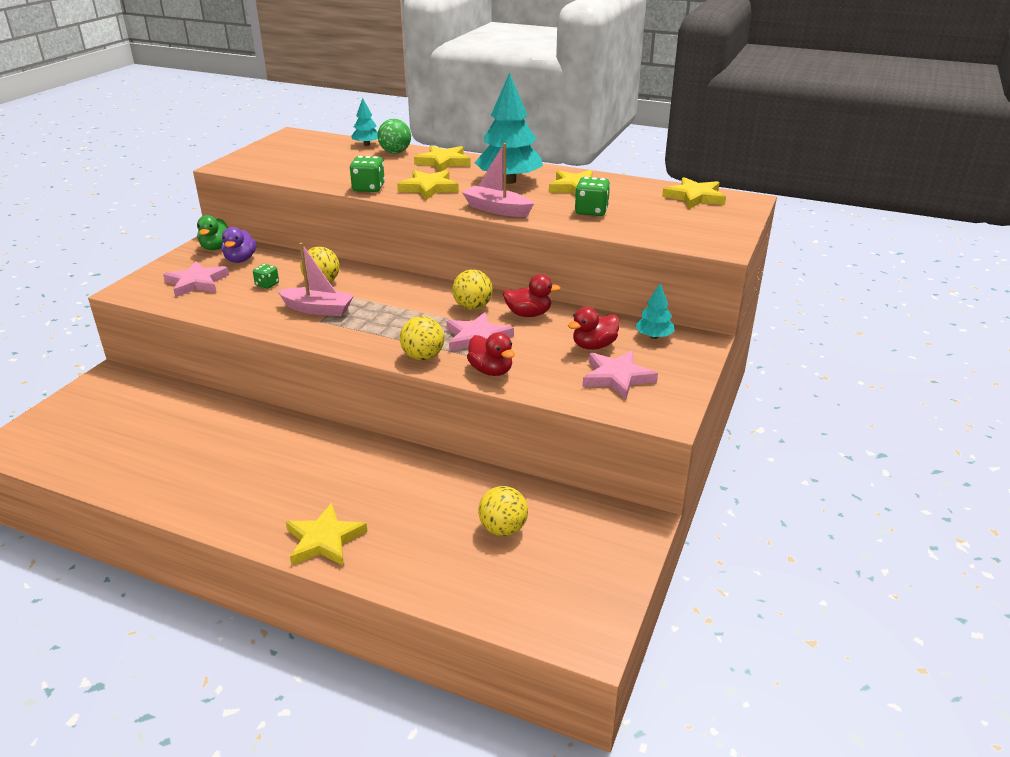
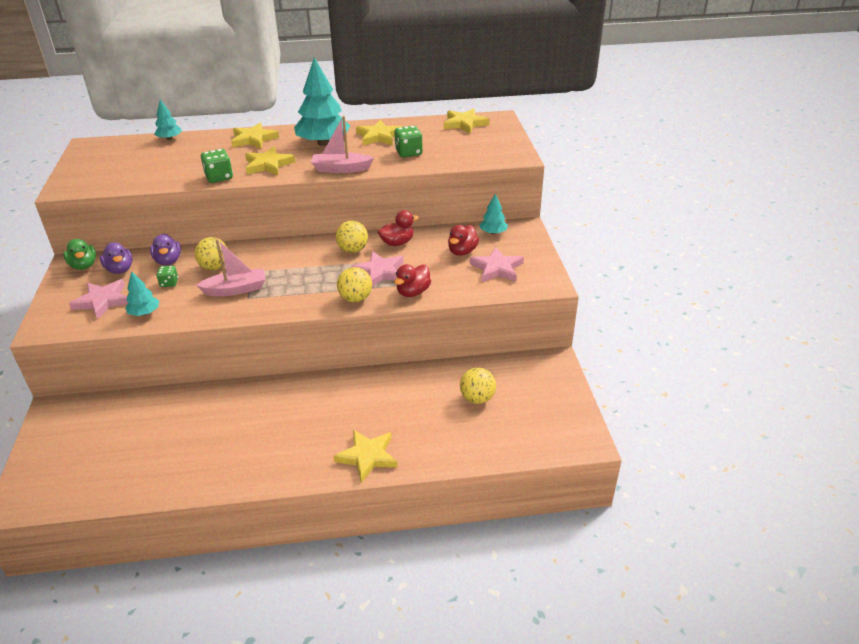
camera: 30 degrees left, 5 degrees up
(218, 304) = (144, 313): none -> turquoise tree
(288, 264) = (168, 261): none -> purple duck
(395, 152) = (203, 140): green ball -> none
(491, 371) = (413, 292): red duck -> red duck turned 105 degrees clockwise

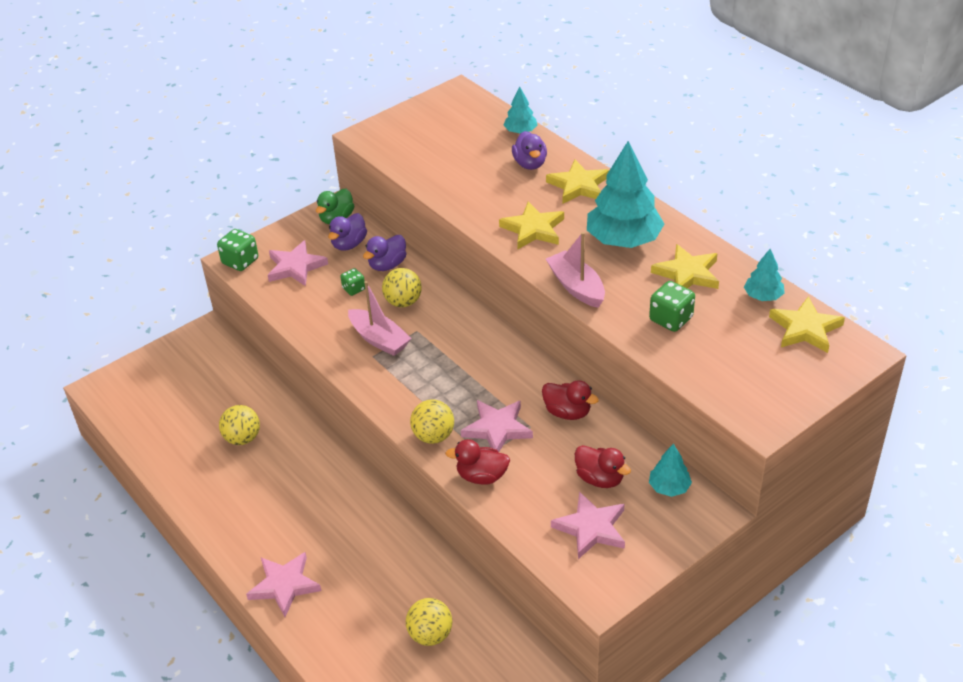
camera: 60 degrees right, 5 degrees up
(144, 313) = (298, 304): turquoise tree -> turquoise tree (763, 296)
(206, 146) = (530, 164): none -> purple duck
(219, 177) = (475, 212): green dice -> green dice (240, 261)
(353, 250) = (520, 384): yellow ball -> yellow ball (242, 438)
(367, 456) = (284, 585): yellow star -> pink star
(462, 251) = (600, 479): red duck -> red duck turned 135 degrees counterclockwise

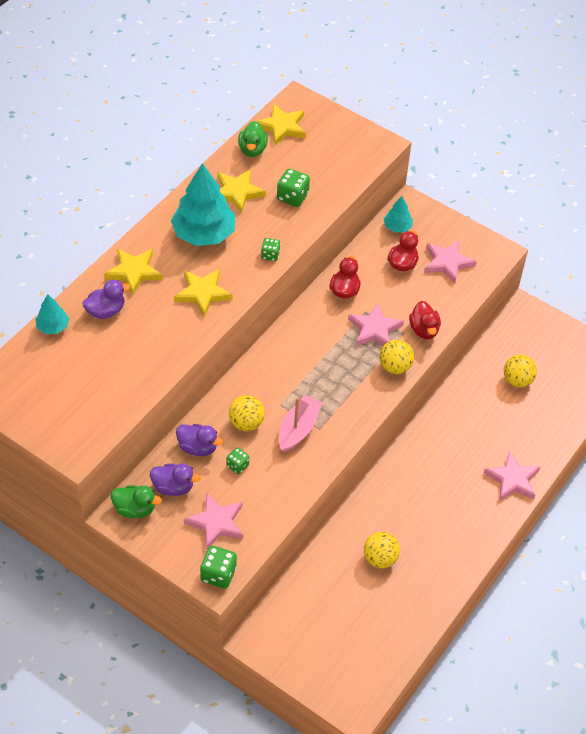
camera: 110 degrees left, 10 degrees up
(576, 287) = (270, 255): pink boat -> green dice
(763, 296) = (252, 150): turquoise tree -> green duck

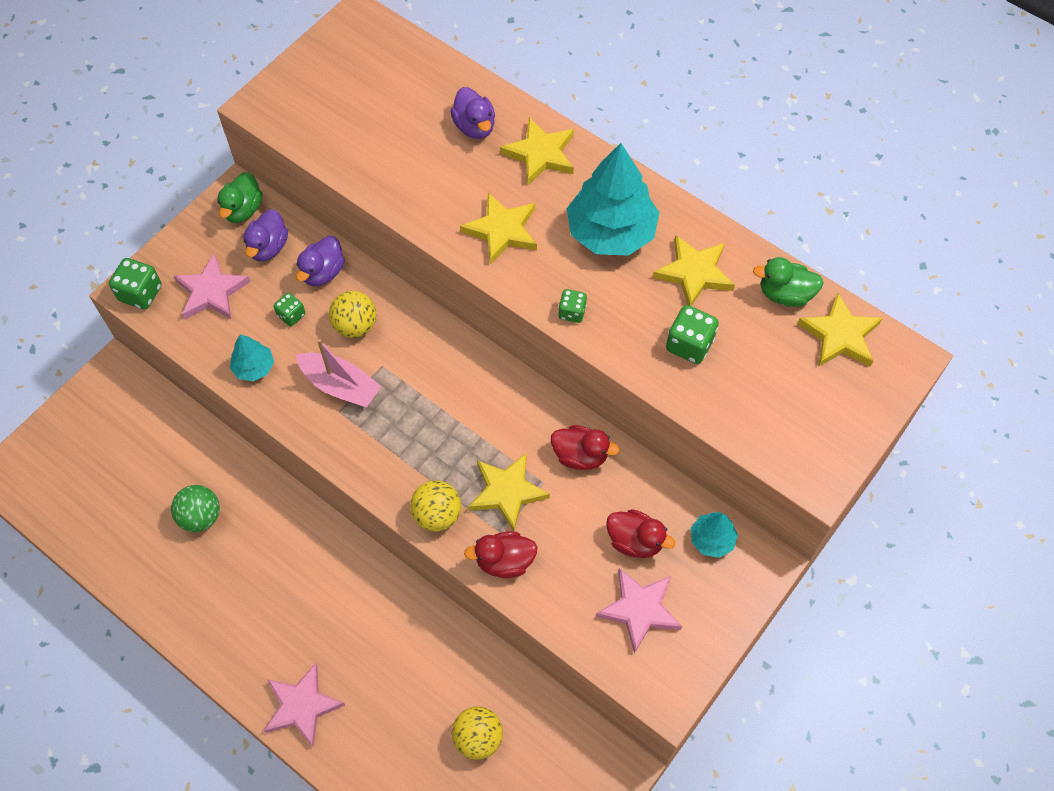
camera: 95 degrees right, 10 degrees up
(53, 327) = (451, 75): turquoise tree -> turquoise tree (254, 367)
(374, 329) = (507, 492): pink star -> yellow star
(380, 558) = (201, 517): yellow ball -> green ball

